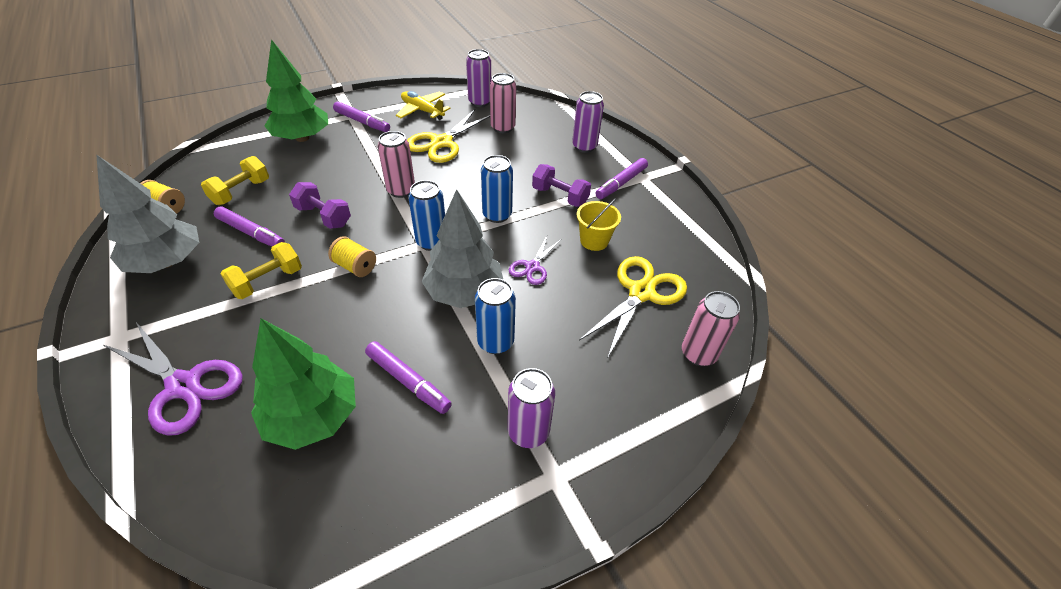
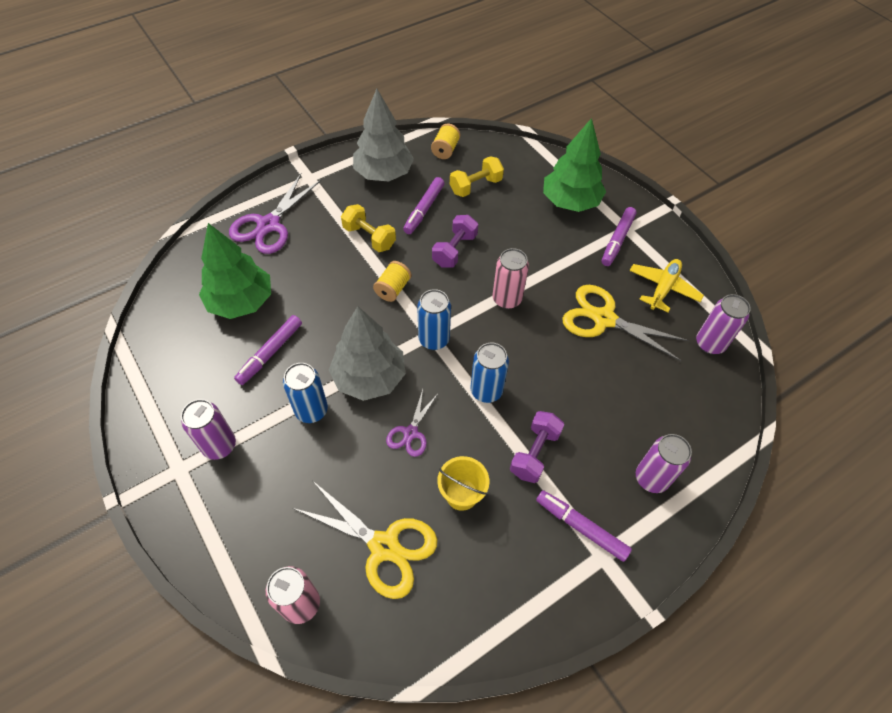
camera: 85 degrees right, 10 degrees up
(241, 192) = (475, 186): yellow dumbbell -> yellow dumbbell turned 60 degrees counterclockwise
(503, 128) = (659, 377): pink can -> none
(532, 267) = (410, 433): purple scissors -> purple scissors turned 90 degrees counterclockwise

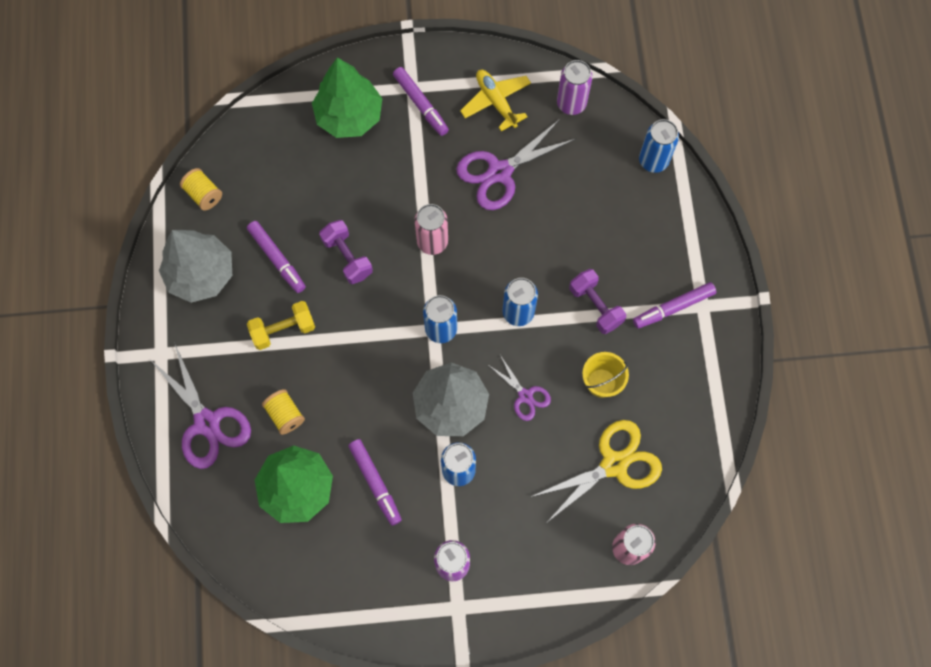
camera: 60 degrees left, 15 degrees up
(393, 289) = (362, 338): yellow spool -> yellow spool (285, 415)
(475, 186) = (275, 192): yellow dumbbell -> none
(604, 319) = (500, 172): yellow scissors -> purple scissors
(651, 478) = (662, 231): purple can -> none
(714, 437) = (653, 161): none -> blue can

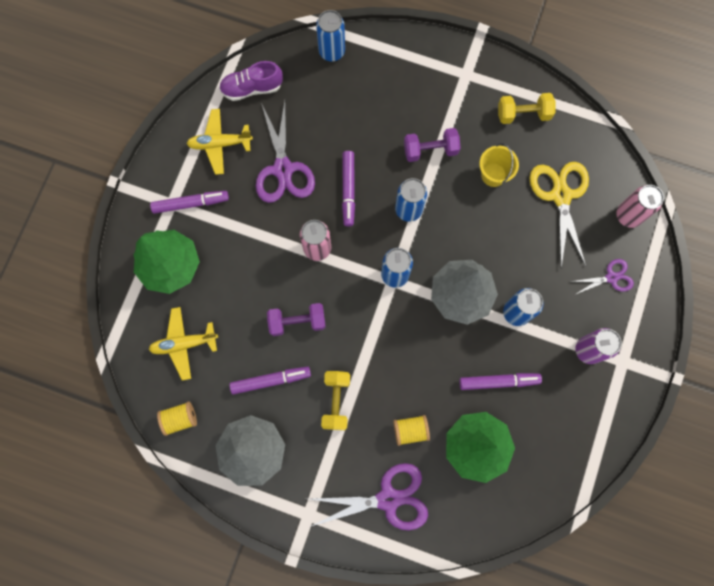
camera: 65 degrees left, 5 degrees up
(278, 164) = (184, 344): none -> yellow plane
(525, 396) = (478, 235): purple scissors -> purple scissors (611, 277)
(571, 104) = (252, 88): purple can -> purple shoe
(673, 307) = (458, 95): purple marker -> purple marker (348, 190)
(688, 385) = (523, 114): none -> yellow dumbbell

